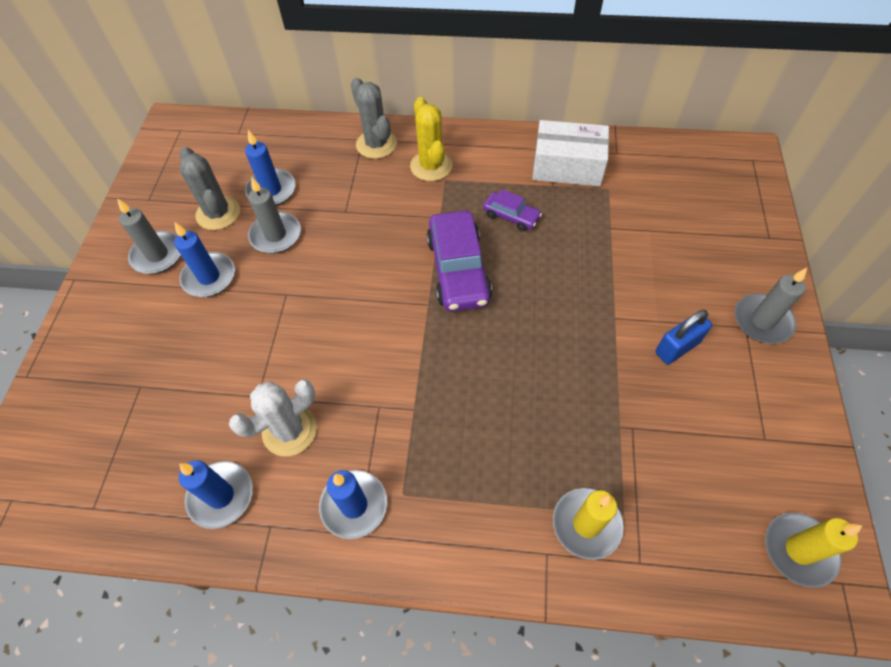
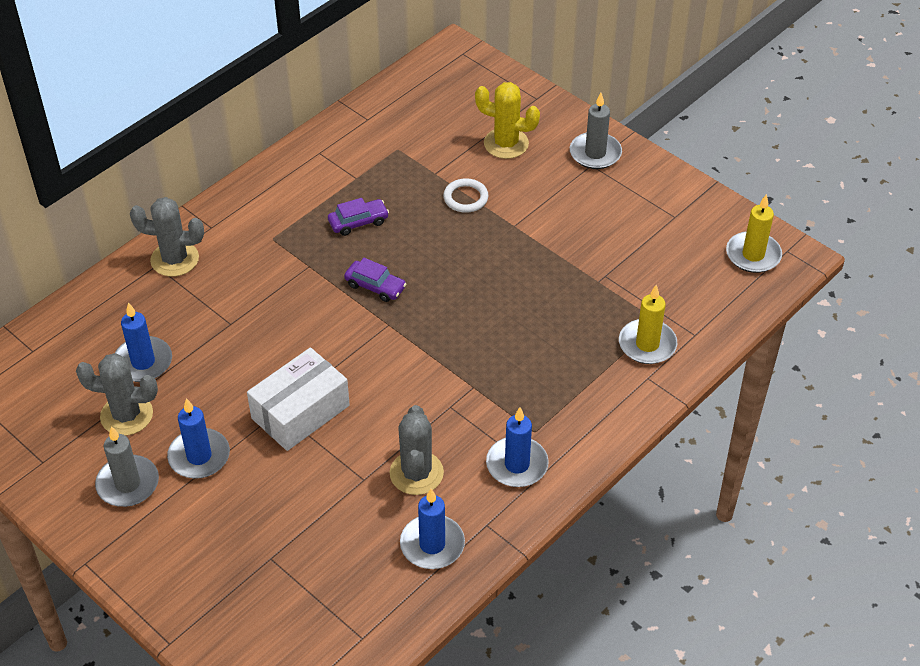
camera: 55 degrees left, 10 degrees down
(276, 235) = (203, 385): grey candle -> none
(289, 430) = (416, 473): white cactus -> grey cactus
(431, 166) = (245, 238): yellow cactus -> yellow cactus (506, 143)
(458, 270) = (375, 286): purple car -> purple car, size x0.53
(567, 167) = (347, 157): white box -> white box (300, 412)
(608, 264) = (465, 198): none -> white ring
(677, 347) = (570, 210): blue padlock -> none

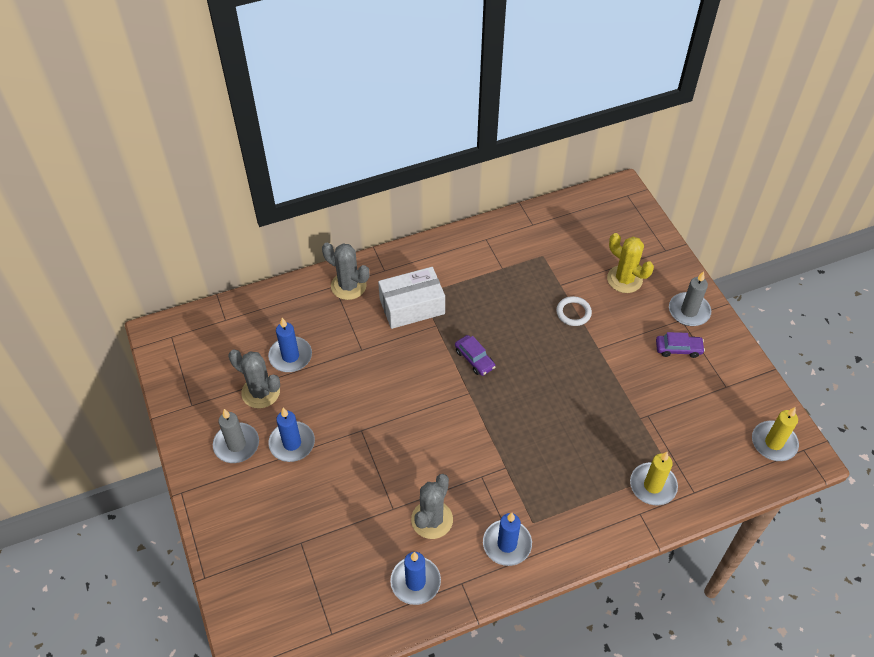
camera: 25 degrees right, 5 degrees up
(300, 412) = (375, 437): white box -> white box (412, 306)
(358, 222) = (487, 303): purple car -> purple car (678, 349)

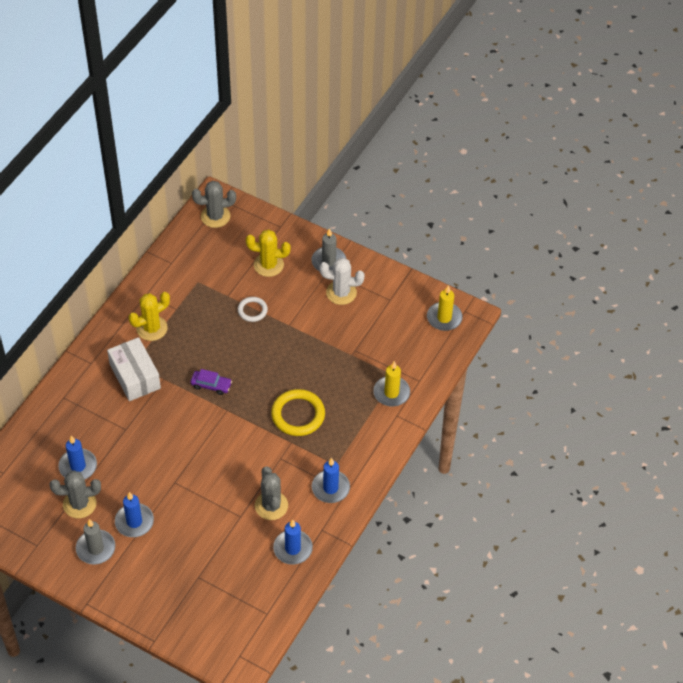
camera: 40 degrees left, 0 degrees up
(348, 286) = (74, 390): grey cactus -> grey cactus (215, 216)
(412, 306) = (135, 376): white box -> white box turned 60 degrees counterclockwise
(464, 272) = (152, 328): none -> yellow cactus
(535, 444) = (298, 415): none -> yellow ring
(678, 349) = (341, 293): purple car -> white cactus

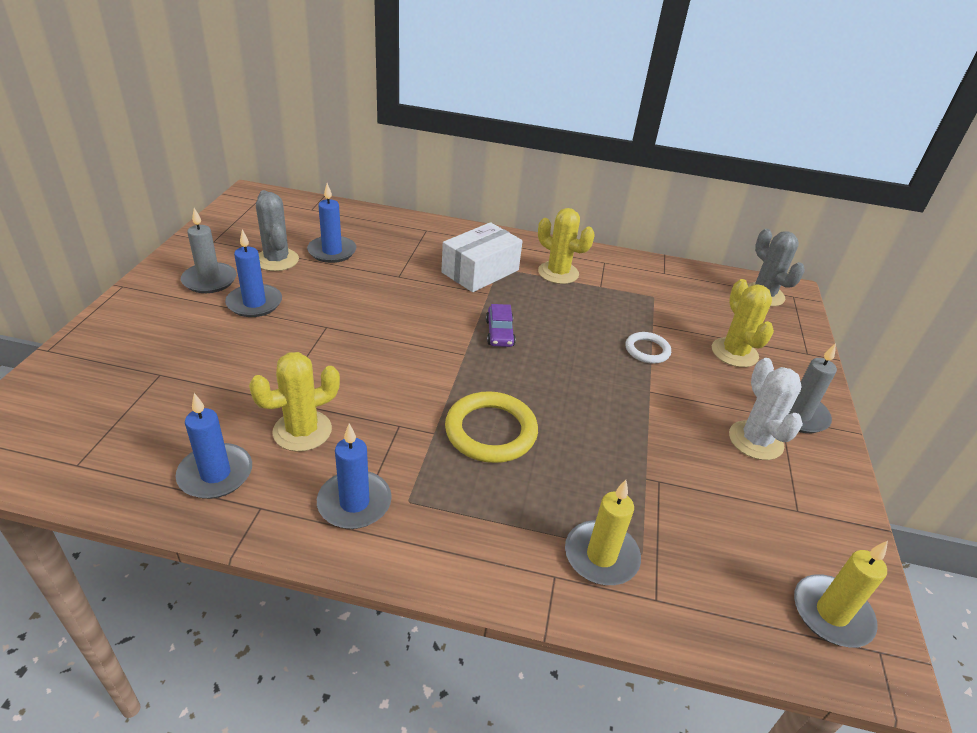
camera: 70 degrees right, 15 degrees down
(271, 505) = (302, 431): grey cactus -> yellow cactus

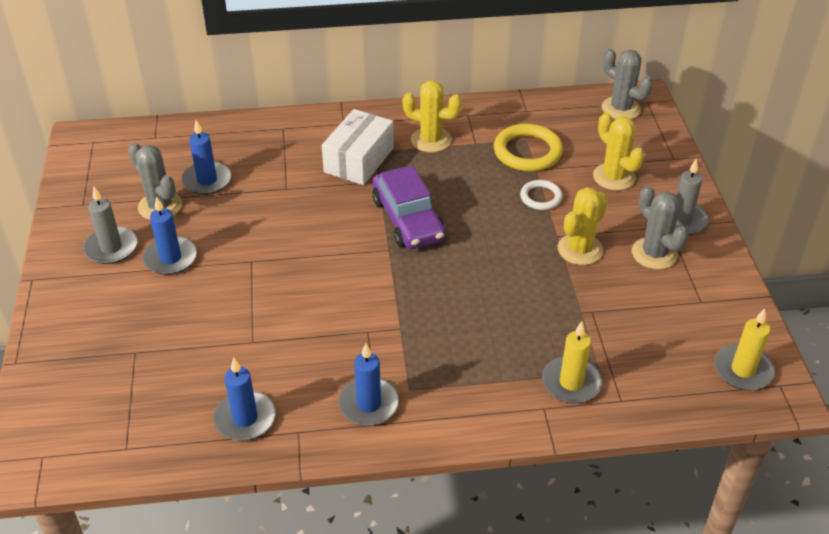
camera: 15 degrees left, 5 degrees up
(302, 431) = (291, 361): yellow cactus -> yellow cactus (580, 249)
(491, 431) = (444, 312): yellow ring -> yellow ring (527, 152)
(499, 333) = (408, 219): purple car -> purple car, size x1.90
(755, 440) = (654, 254): white cactus -> grey cactus

